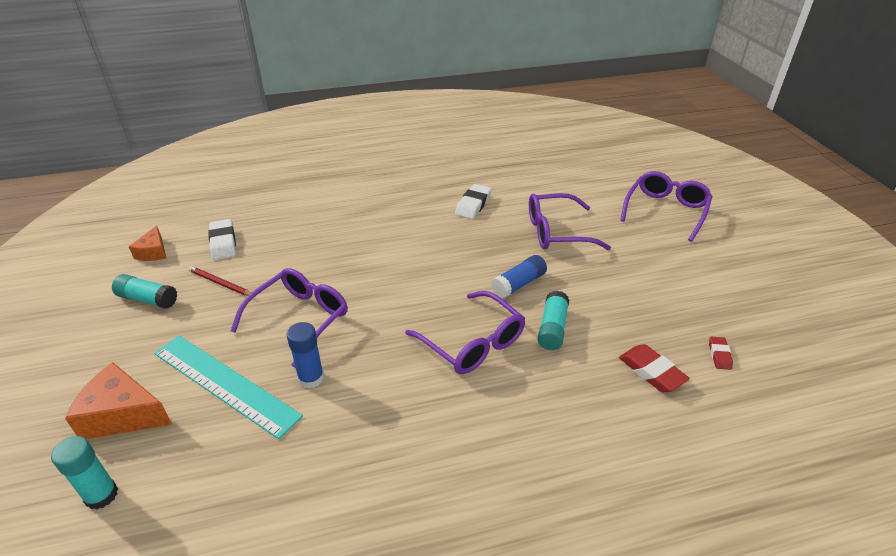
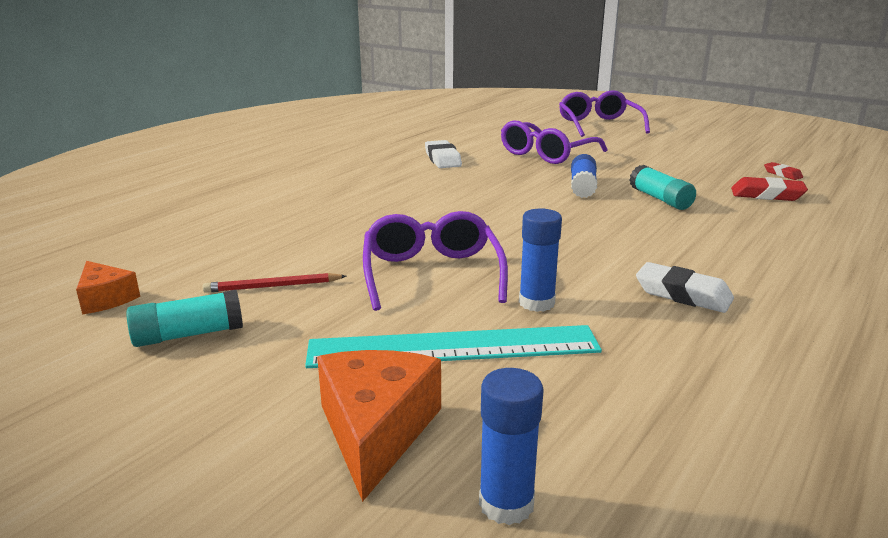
camera: 40 degrees left, 15 degrees down
(101, 495) = (506, 504): turquoise glue stick -> blue glue stick
(123, 414) = (376, 431): orange cheese -> orange cheese turned 120 degrees clockwise
(223, 243) = (204, 259): white eraser -> white eraser (683, 294)
(472, 343) = (623, 227): purple glasses -> none

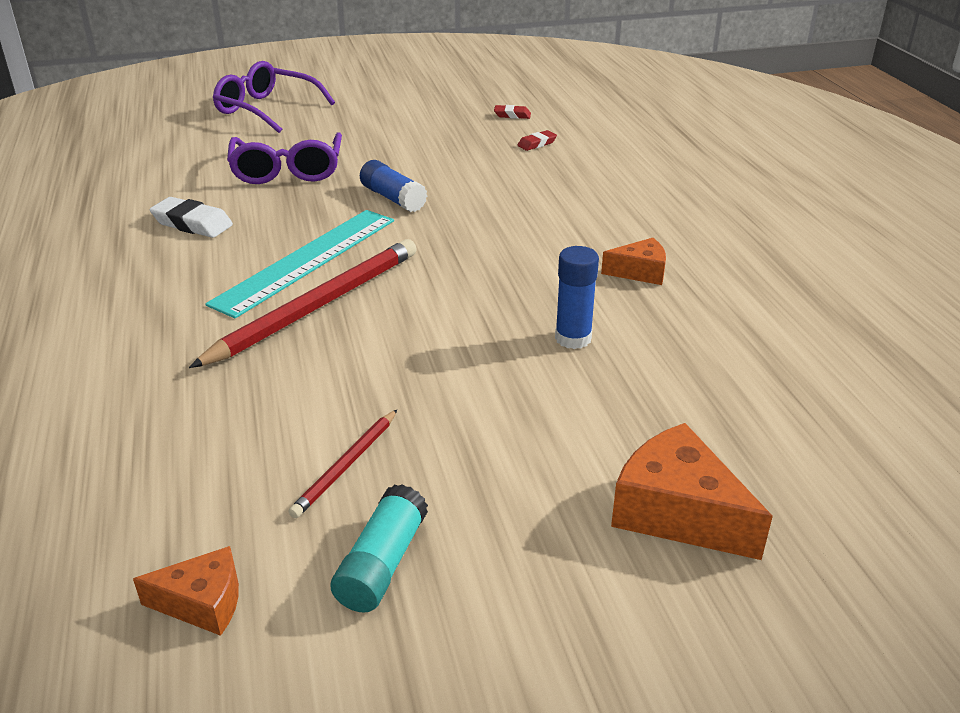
camera: 50 degrees left, 10 degrees up
(421, 216) = (317, 306): none -> red pencil
(431, 273) = (451, 361): purple glasses -> none
(453, 347) = (594, 414): turquoise ruler -> turquoise ruler (306, 260)
(506, 504) = (817, 492): blue glue stick -> none
(660, 199) = (475, 184): turquoise glue stick -> none
(683, 294) = (640, 272): white eraser -> orange cheese
(767, 195) = (537, 144): red eraser -> red eraser, size x0.58

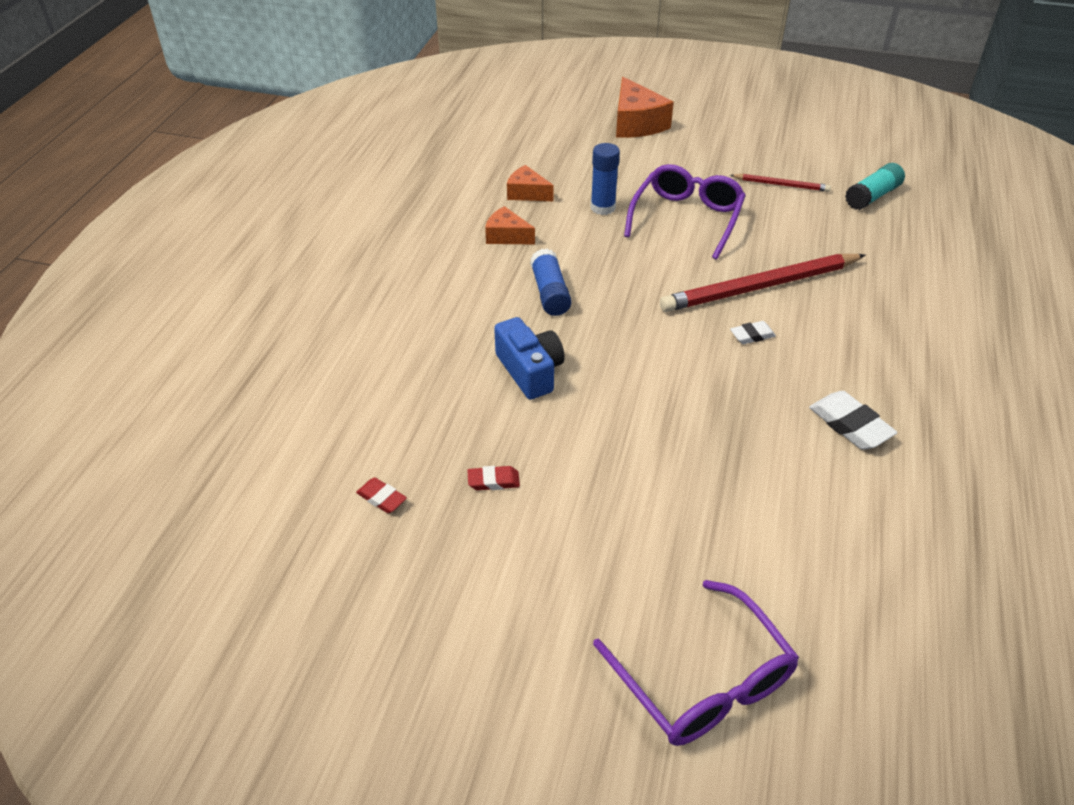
camera: 150 degrees left, 10 degrees up
(203, 603) = (865, 155): orange cheese -> orange cheese (527, 193)
(287, 170) = (725, 485): purple glasses -> purple glasses (686, 218)
(306, 260) = (752, 335): turquoise ruler -> white eraser
(346, 465) = (781, 185): red pencil -> red pencil turned 45 degrees clockwise
(382, 564) = (781, 145): turquoise glue stick -> turquoise glue stick (872, 196)
(393, 198) = (634, 388): blue glue stick -> blue glue stick (550, 293)
(488, 186) = (530, 371): none -> blue camera
(537, 144) = (416, 422): red eraser -> red eraser (493, 481)

